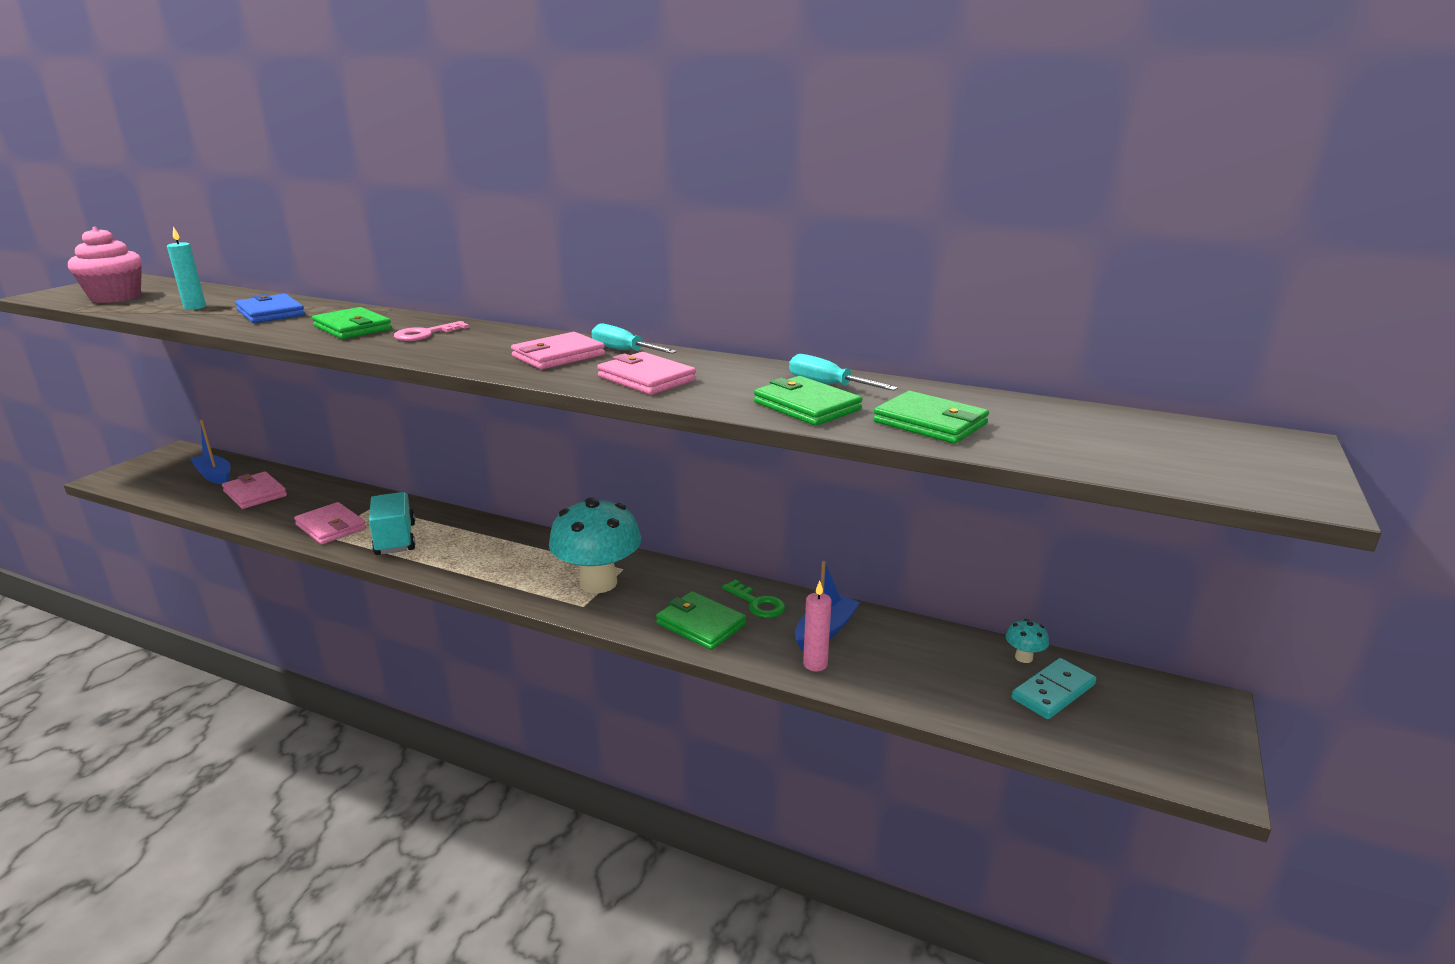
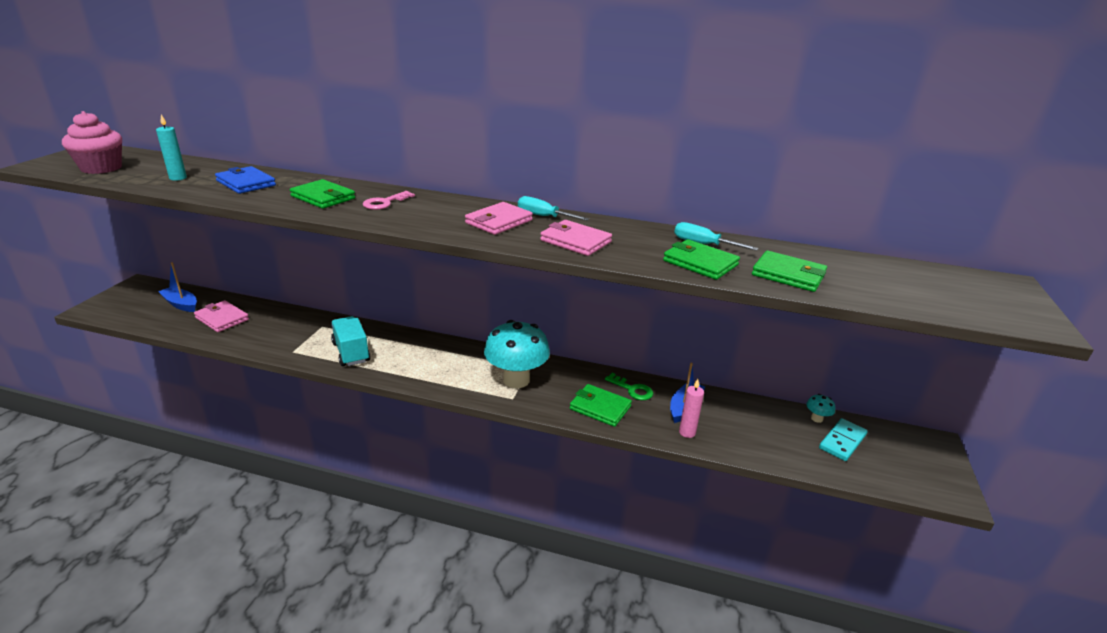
camera: 10 degrees left, 5 degrees up
(331, 527) = (296, 344): pink wallet -> none

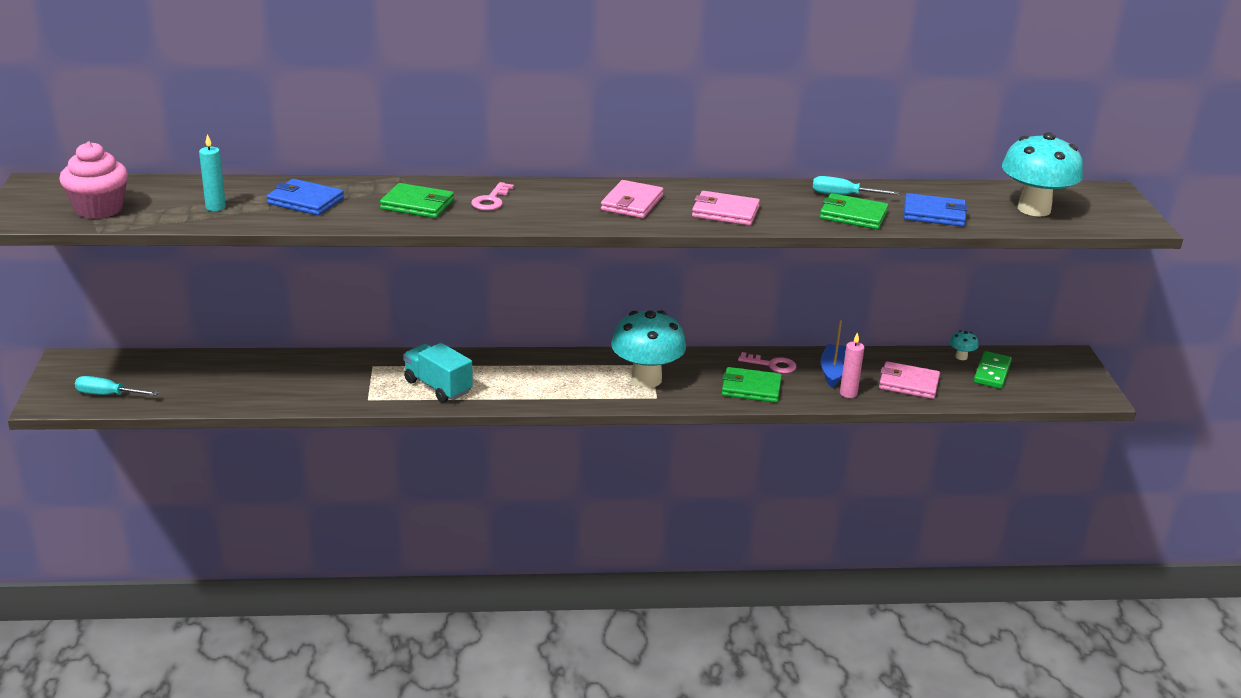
camera: 20 degrees left, 0 degrees up
(181, 304) = (162, 374): blue boat -> none
(222, 319) = (237, 380): pink wallet -> pink wallet (908, 383)
(544, 216) = (670, 190): turquoise screwdriver -> turquoise screwdriver (108, 395)
(632, 389) = (772, 365): green key -> pink key
(788, 275) = (934, 214): green wallet -> blue wallet
(842, 441) = (992, 372): turquoise domino -> green domino
(906, 287) = (1034, 209): none -> turquoise mushroom

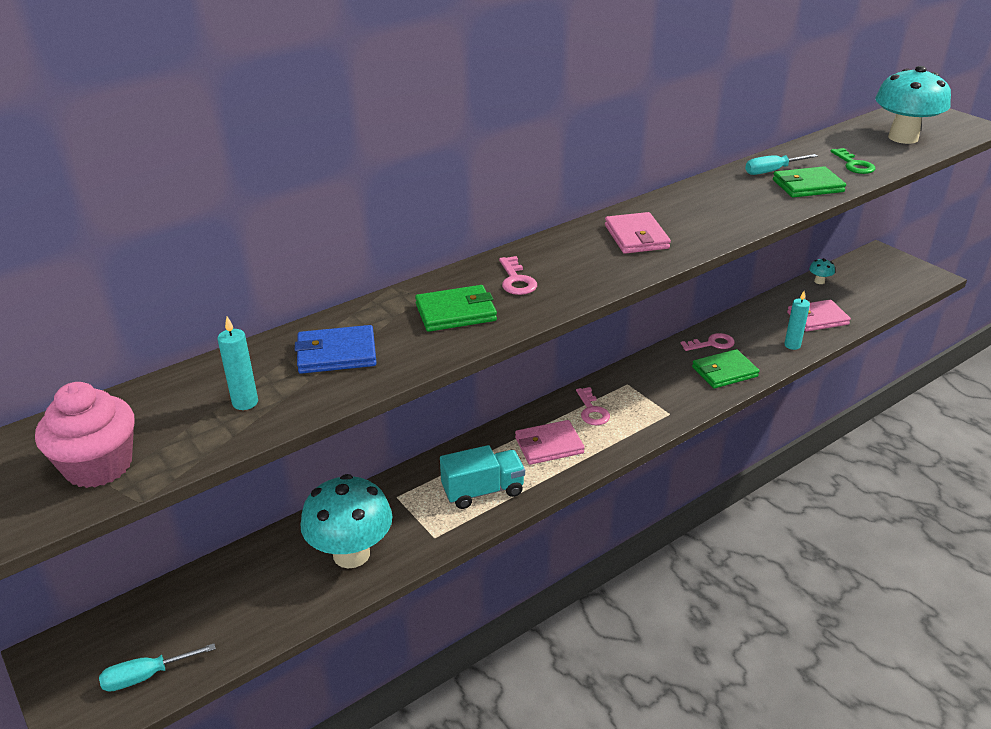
camera: 30 degrees left, 5 degrees up
(438, 387) = (483, 491): turquoise truck -> turquoise truck turned 150 degrees clockwise
(594, 371) = (592, 411): none -> pink key
(646, 379) = (641, 399): turquoise mushroom -> turquoise mushroom (351, 554)
(725, 212) = (718, 218): pink wallet -> pink wallet (549, 445)
(833, 371) = (758, 330): blue boat -> none
(848, 393) = (792, 345): pink candle -> turquoise candle
(934, 214) = (854, 165): blue wallet -> green key
(992, 372) = (853, 286): green domino -> none

